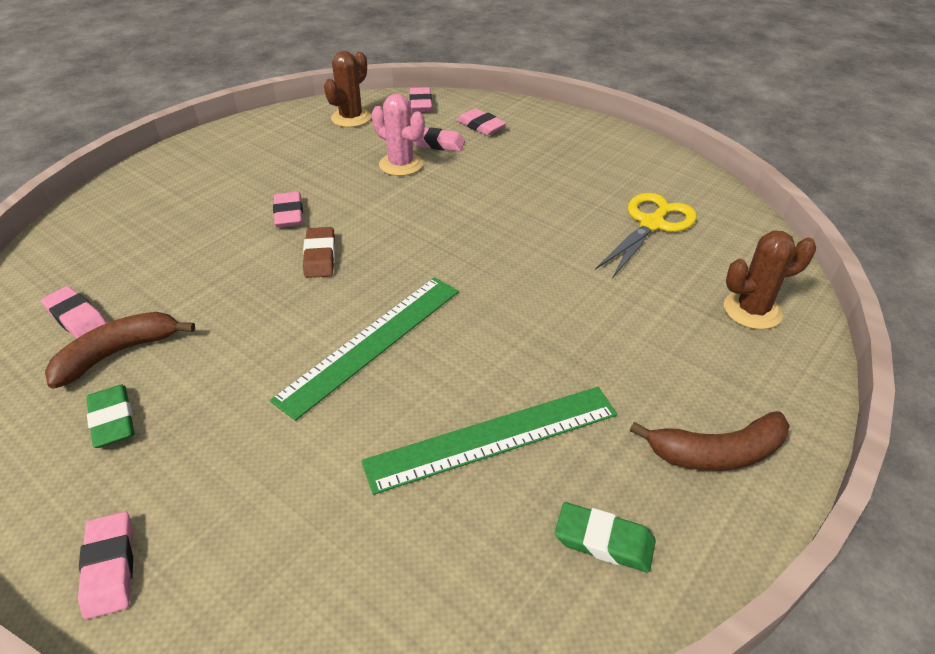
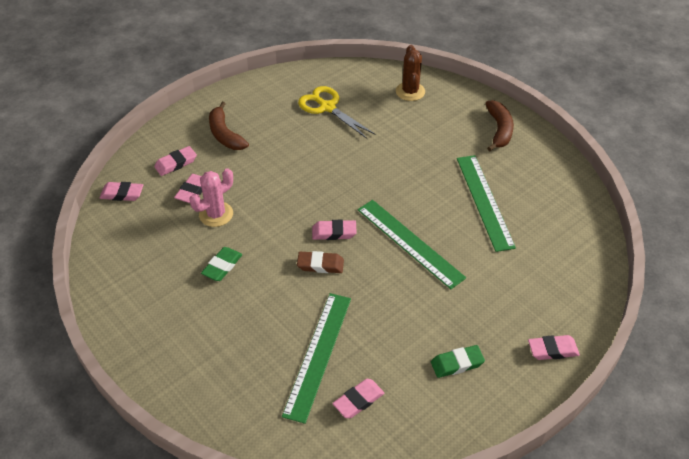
camera: 80 degrees left, 5 degrees up
(118, 353) = (399, 369): brown banana -> brown banana (225, 134)
(162, 273) = (318, 355): none -> green ruler
(289, 214) = (263, 282): pink eraser -> pink eraser (334, 232)
(351, 118) = (127, 240): brown cactus -> none
(604, 541) = (542, 175): green eraser -> green eraser (222, 266)

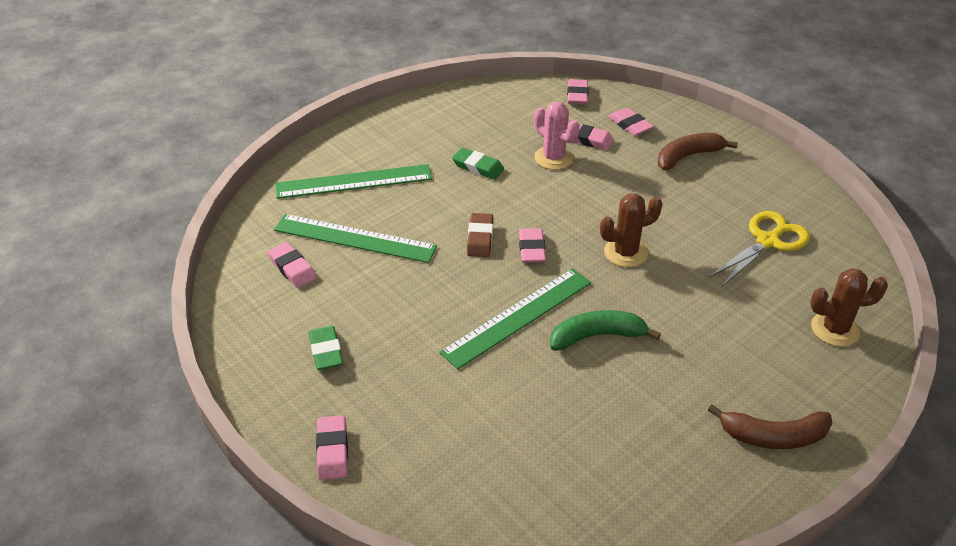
camera: 90 degrees right, 5 degrees down
(339, 179) = (625, 253): none -> brown cactus
(425, 200) = (597, 336): none -> green banana
(484, 201) = (603, 402): green ruler -> green ruler (354, 182)

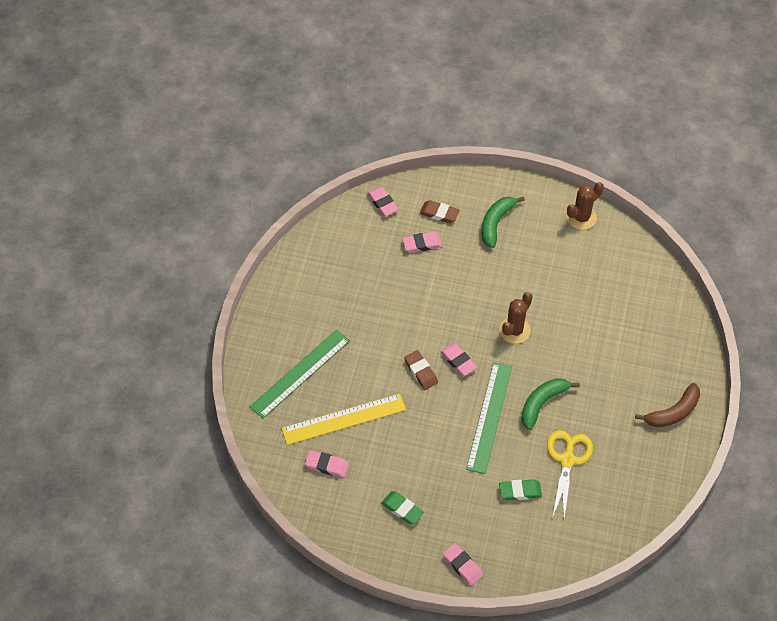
camera: 35 degrees left, 15 degrees up
(354, 238) = (343, 419): green ruler -> yellow ruler
(478, 167) = (370, 312): green eraser -> green eraser (520, 491)
(553, 158) = (412, 274): pink cactus -> none
(630, 125) = (439, 213): pink eraser -> brown eraser
(688, 156) = (496, 223): brown banana -> green banana
(767, 241) = (588, 271): yellow scissors -> yellow scissors (567, 460)
(835, 329) = (663, 319): brown cactus -> brown cactus (581, 217)

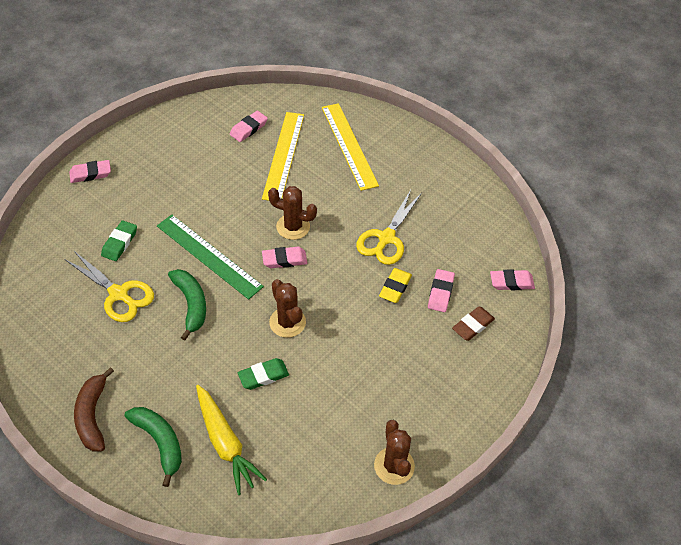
camera: 115 degrees right, 5 degrees down
(300, 373) = (349, 145): green ruler -> yellow ruler
(391, 300) = (386, 238): none -> yellow scissors
(402, 509) = (171, 158): green eraser -> green eraser (263, 376)
(421, 372) = (293, 227): brown eraser -> brown cactus
(436, 275) = (395, 287): none -> yellow eraser
(496, 223) = (432, 372): green banana -> green banana (160, 442)
(634, 320) = (225, 443): none -> yellow carrot

